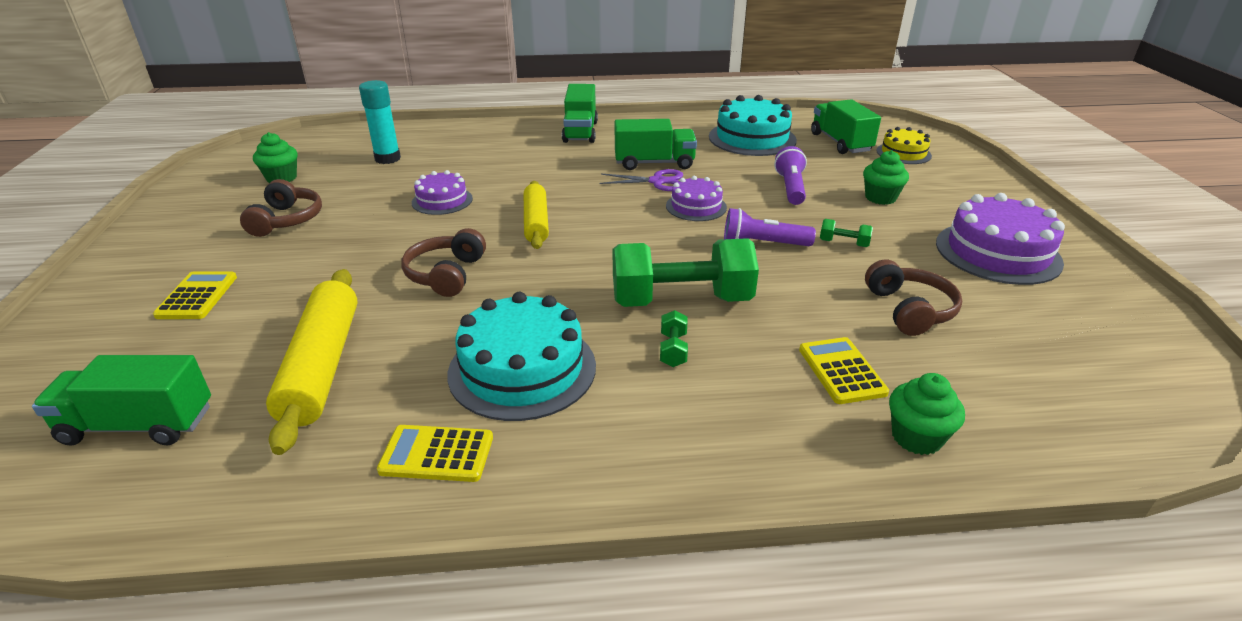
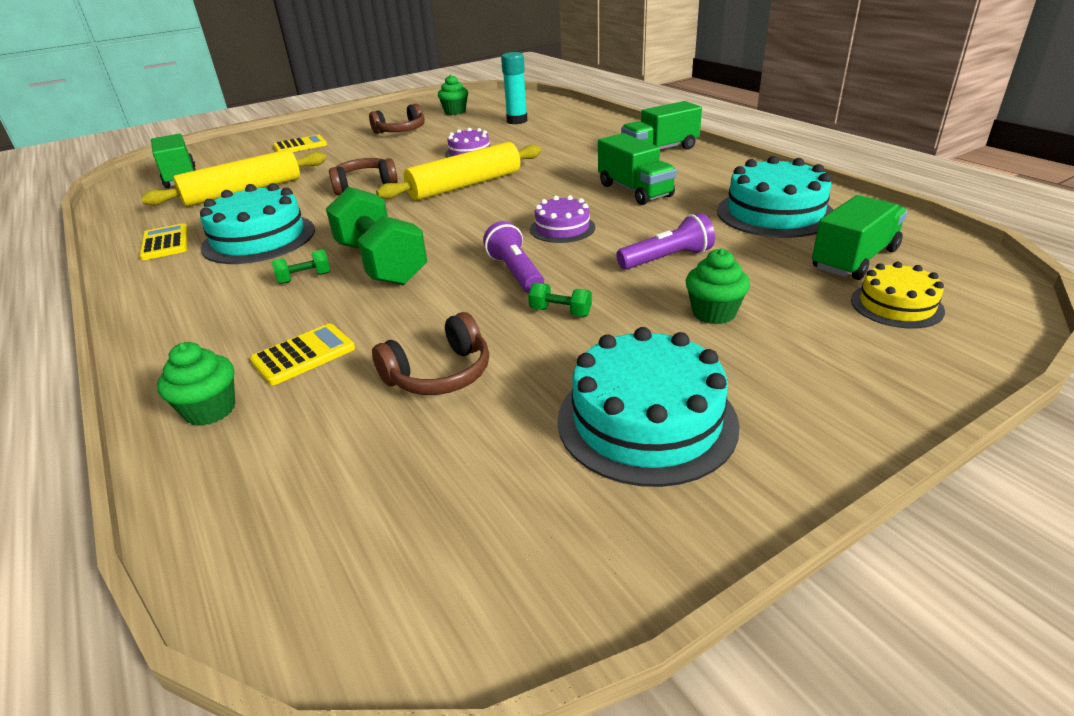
camera: 65 degrees right, 0 degrees up
(536, 222) = (465, 185): yellow rolling pin -> yellow rolling pin, size x1.51
(657, 181) = (595, 201): purple scissors -> none
(843, 243) = (560, 312): green dumbbell -> green dumbbell turned 60 degrees counterclockwise
(997, 252) = (646, 421): purple cake -> turquoise cake

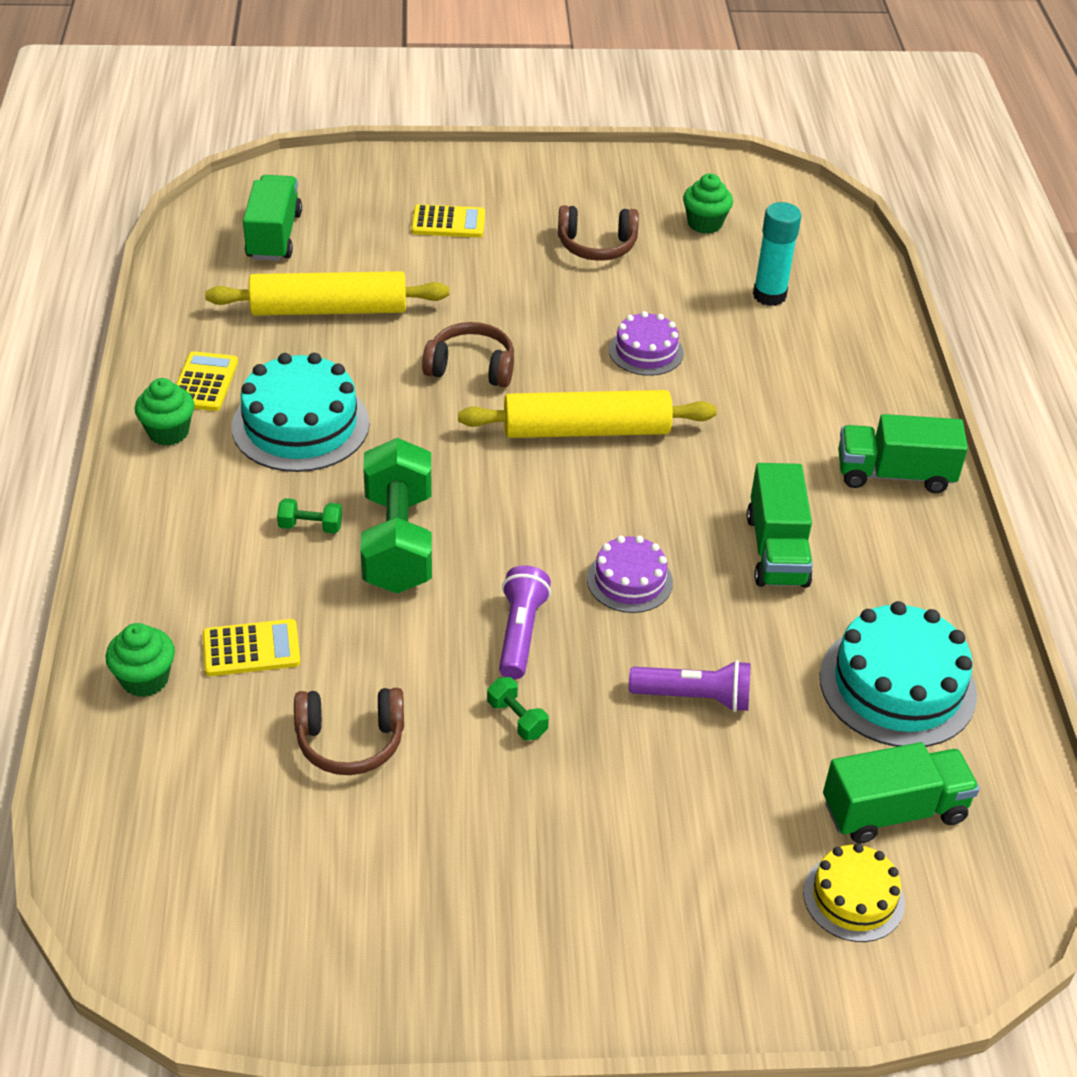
camera: 25 degrees right, 10 degrees up
(646, 421) = (478, 894): turquoise cake -> none
(713, 313) = (661, 804): green cupcake -> green cupcake (168, 432)

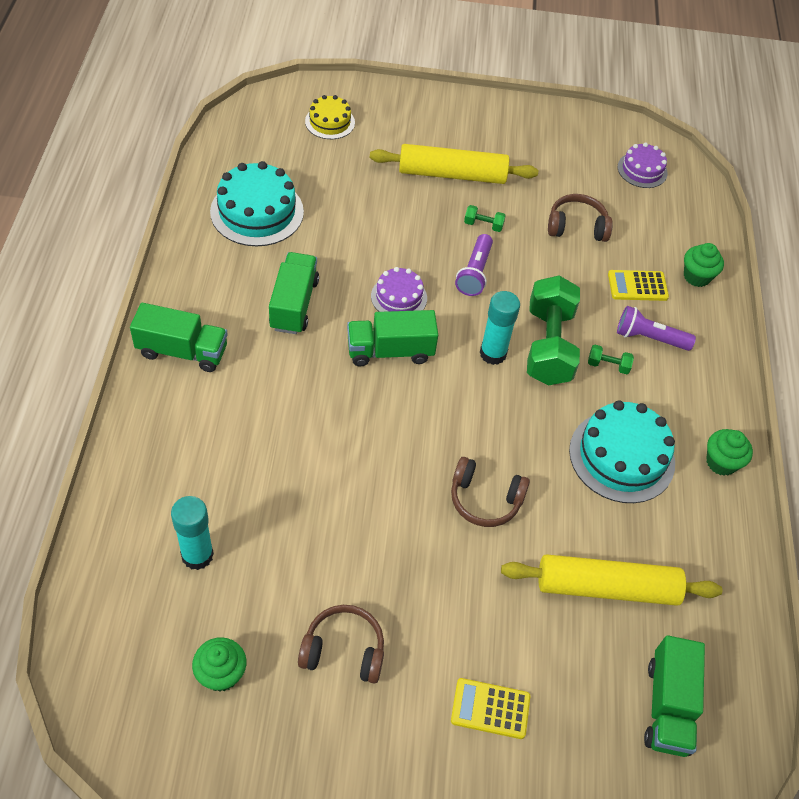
camera: 175 degrees left, 10 degrees up
(204, 382) = (703, 511): yellow calculator -> none
(478, 521) = (493, 353): none -> turquoise glue stick
(517, 719) = (483, 225): green dumbbell -> green dumbbell turned 45 degrees counterclockwise
(586, 430) = (401, 422): yellow rolling pin -> yellow rolling pin (452, 174)
(646, 351) = (333, 499): purple cake -> purple cake (642, 170)
(694, 697) = (379, 222): purple flashlight -> purple flashlight (649, 338)
(894, 811) = (291, 153): green truck -> green truck (390, 351)

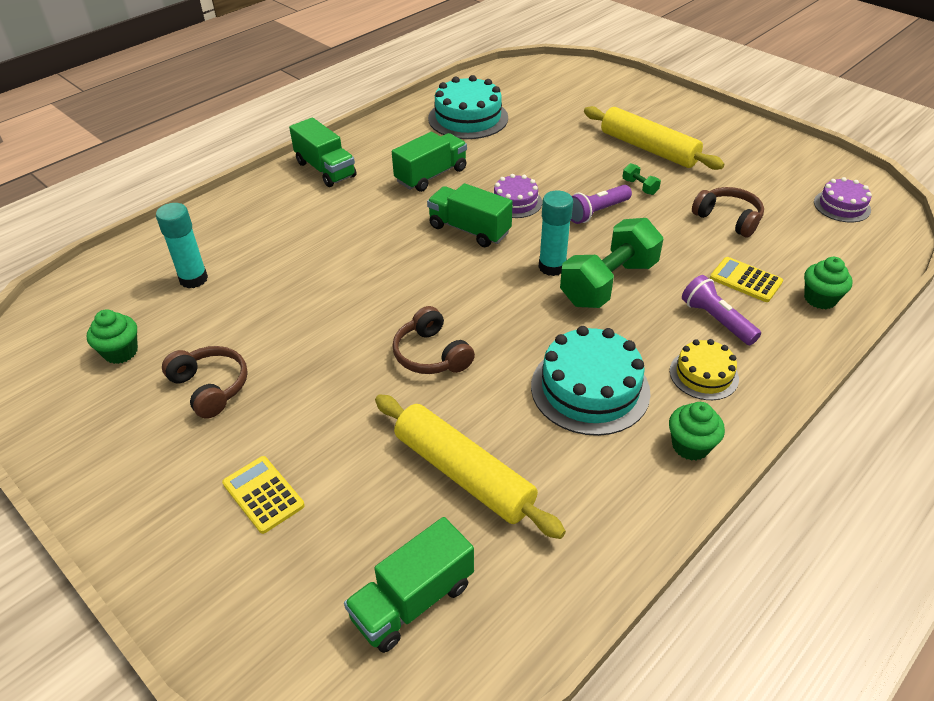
camera: 45 degrees right, 10 degrees down
(330, 122) = (582, 89): yellow cake -> yellow cake (703, 374)
(608, 365) = (651, 320): green dumbbell -> none

